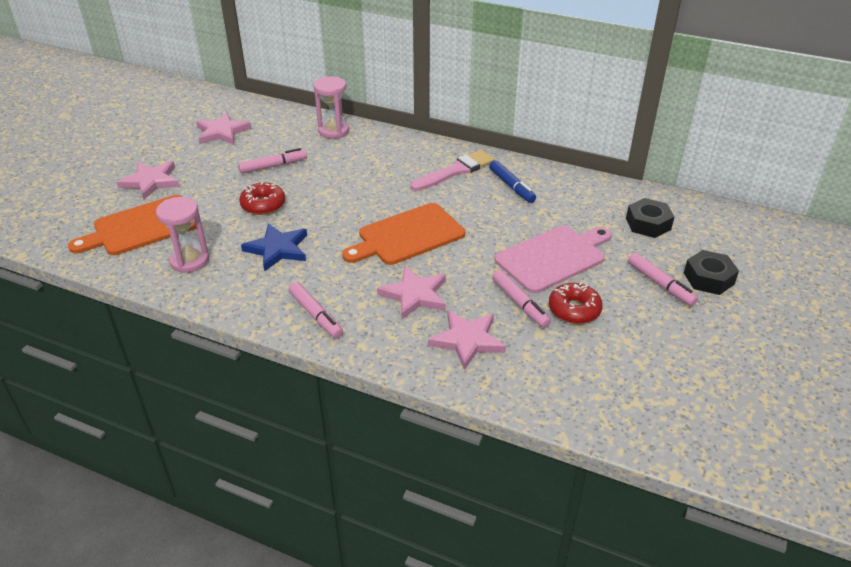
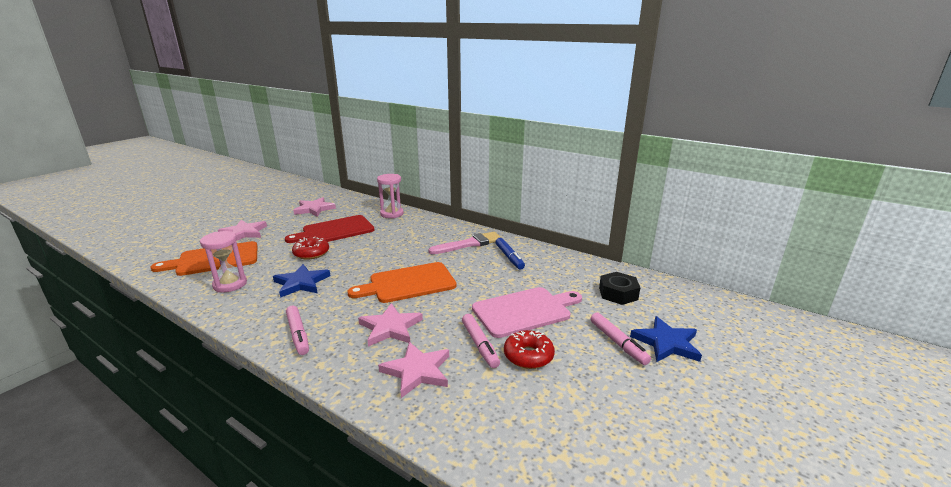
camera: 10 degrees right, 15 degrees down
(273, 166) = (335, 231): pink marker -> red cutting board
(708, 278) = (666, 343): black nut -> blue star

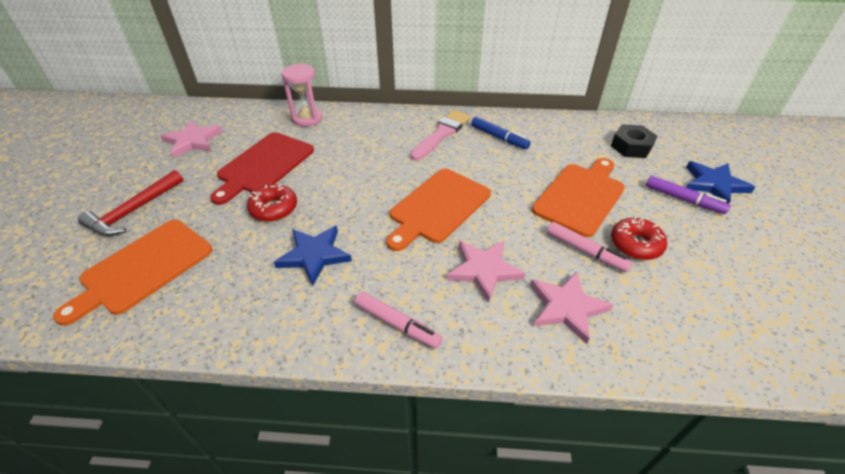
camera: 30 degrees left, 20 degrees up
(230, 284) = (219, 296): pink hourglass -> none
(244, 233) = (133, 211): pink star -> red hammer
(524, 311) = (580, 196): pink cutting board -> orange cutting board
(617, 342) = (683, 199): pink marker -> purple marker

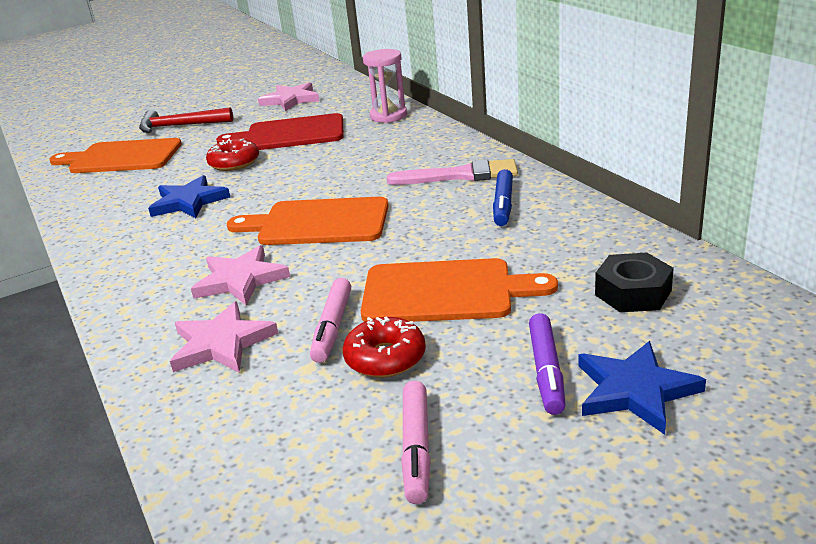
camera: 60 degrees right, 15 degrees down
(397, 324) = (131, 267): pink marker -> pink marker (417, 448)

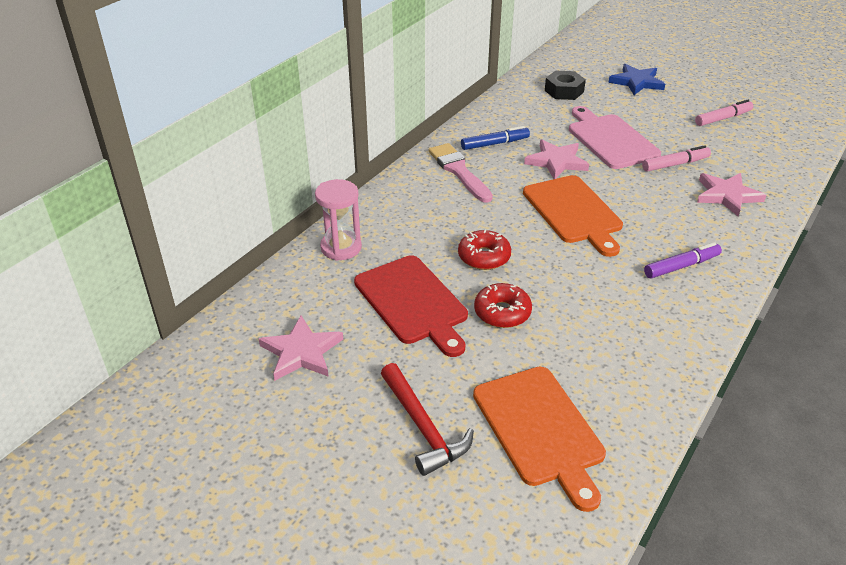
camera: 120 degrees left, 10 degrees up
(189, 202) = (594, 302): blue star -> none
(241, 280) = (668, 216): pink star -> pink star (556, 162)
(385, 358) = (680, 141): red donut -> red donut (484, 257)
(445, 292) = (610, 140): orange cutting board -> pink cutting board
(546, 370) = (644, 101): purple marker -> purple marker (681, 266)

